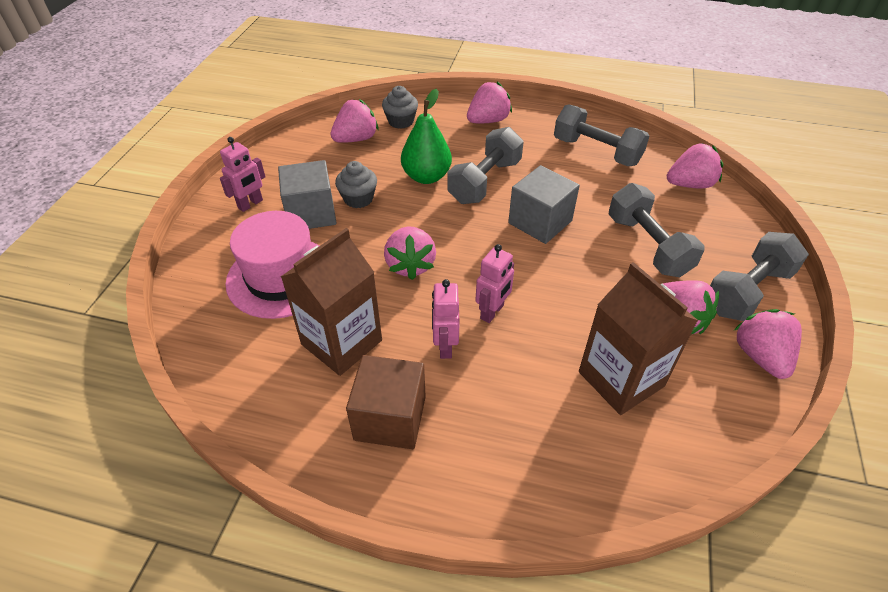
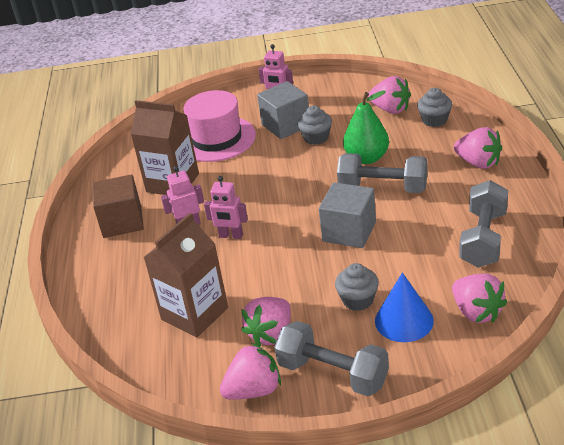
camera: 75 degrees right, 10 degrees down
(410, 265) = (258, 185): pink strawberry -> none
(647, 246) = (358, 300): grey dumbbell -> grey cupcake
(687, 226) = (404, 320): none -> blue cone

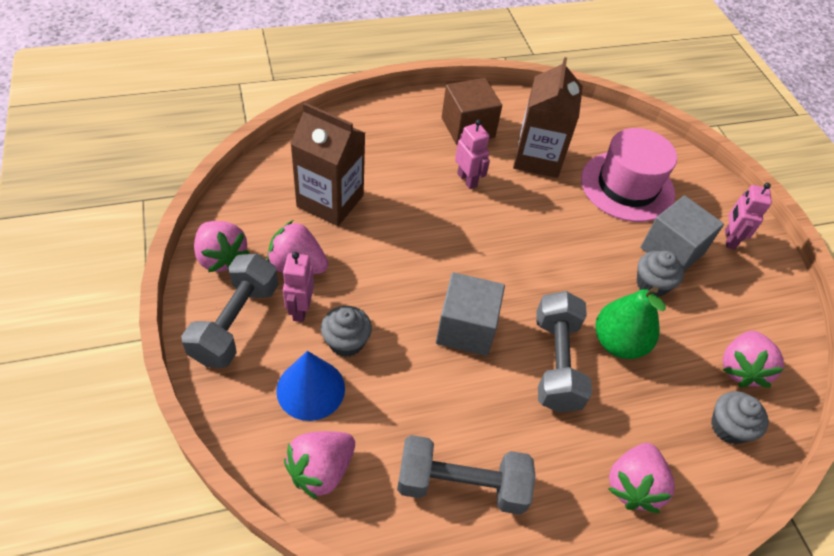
camera: 70 degrees right, 15 degrees up
(231, 236) = (451, 217): pink robot -> pink robot (300, 309)

